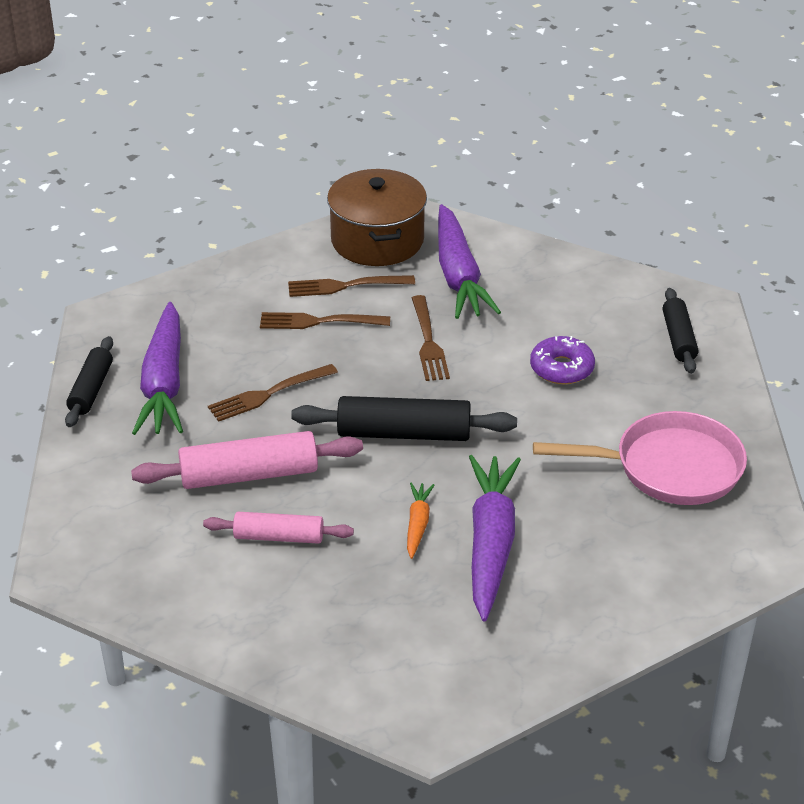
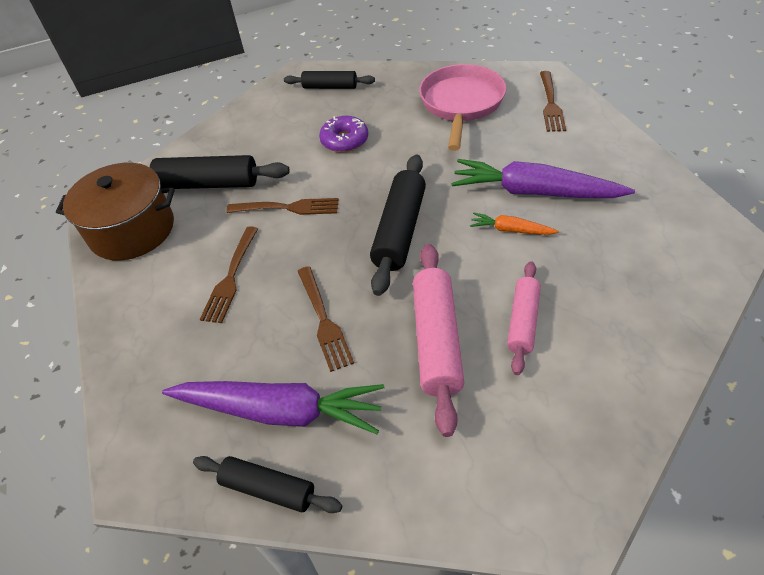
camera: 75 degrees left, 10 degrees up
(346, 286) = (187, 255): brown fork -> brown fork (550, 103)
(458, 275) = (208, 184): purple carrot -> black rolling pin

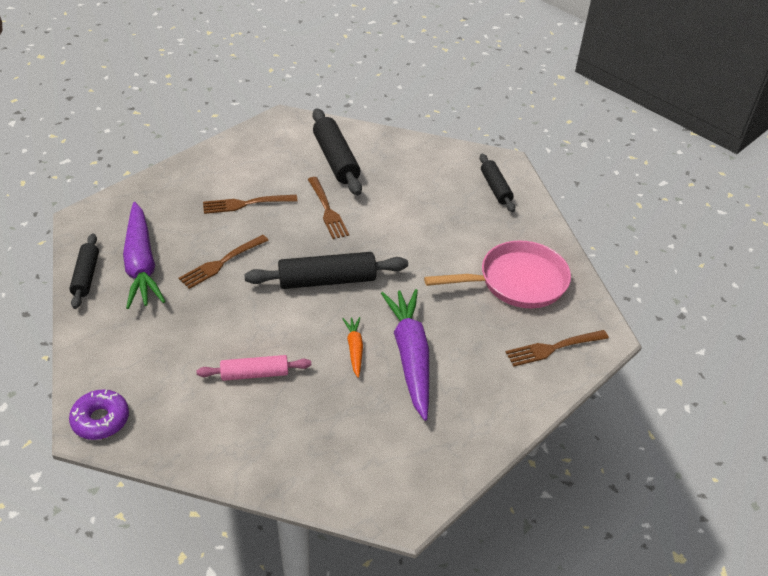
camera: 60 degrees right, 5 degrees down
(132, 230) = (273, 140): brown pot -> none
(344, 140) = (424, 218): purple donut -> purple donut (101, 420)
(436, 340) = (221, 327): pink rolling pin -> none

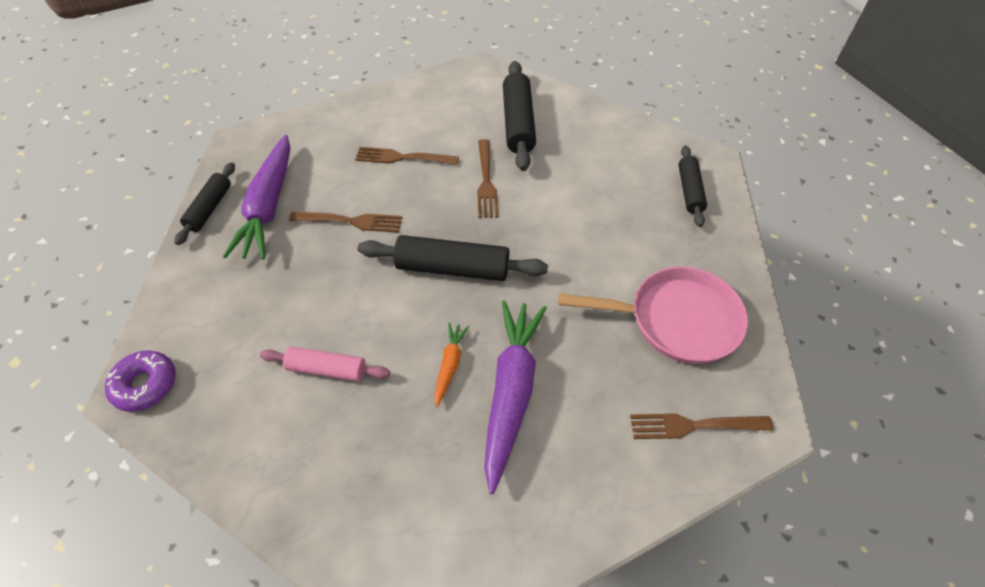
camera: 20 degrees right, 10 degrees up
(222, 262) = (350, 221): brown fork -> brown fork turned 150 degrees counterclockwise

